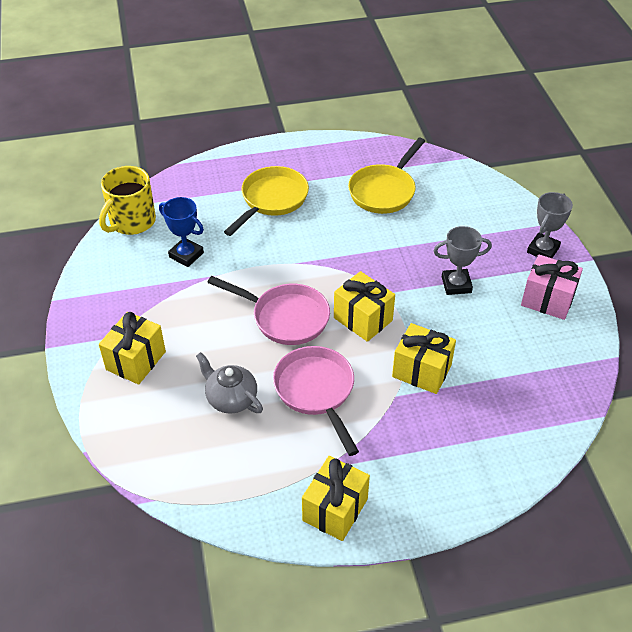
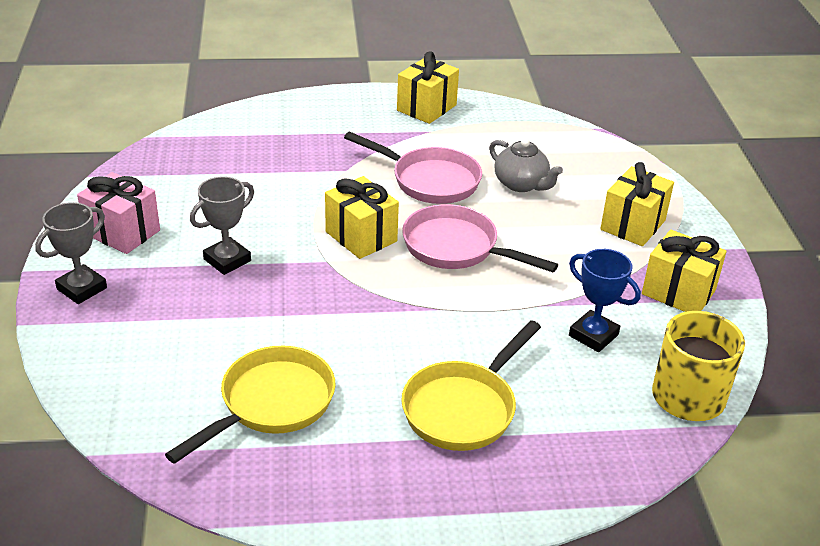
camera: 175 degrees left, 10 degrees down
(316, 392) = (430, 180): pink pan -> pink pan turned 45 degrees counterclockwise
(421, 371) = (311, 185): yellow gift -> yellow gift (678, 292)
(456, 285) = (227, 260): grey trophy -> grey trophy turned 45 degrees counterclockwise

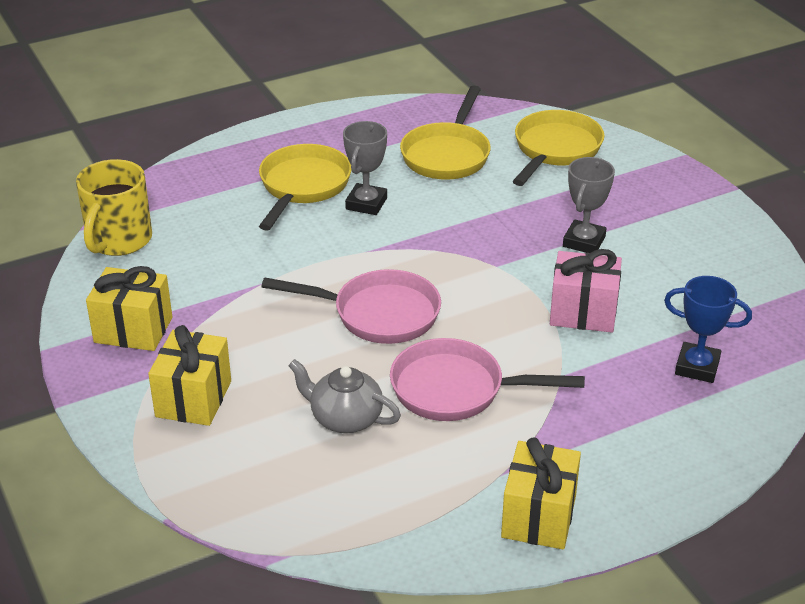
camera: 160 degrees right, 0 degrees up
(82, 288) = (674, 187): grey trophy -> grey trophy (366, 203)
(122, 232) = (703, 239): pink gift -> pink gift (583, 312)
(147, 372) = (555, 150): none -> yellow pan
(361, 236) = (481, 299): yellow gift -> none
(593, 335) = (212, 266): blue trophy -> blue trophy (697, 367)

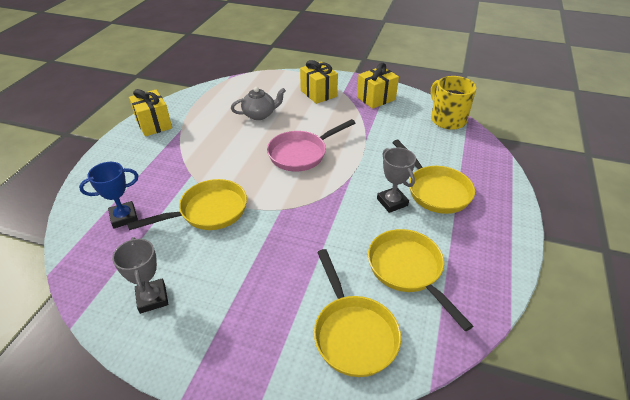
camera: 135 degrees right, 5 degrees up
(456, 389) = (230, 145): pink pan -> none
(583, 312) = (208, 211): pink gift -> yellow pan
(584, 241) = (250, 258): grey trophy -> grey trophy (152, 298)

